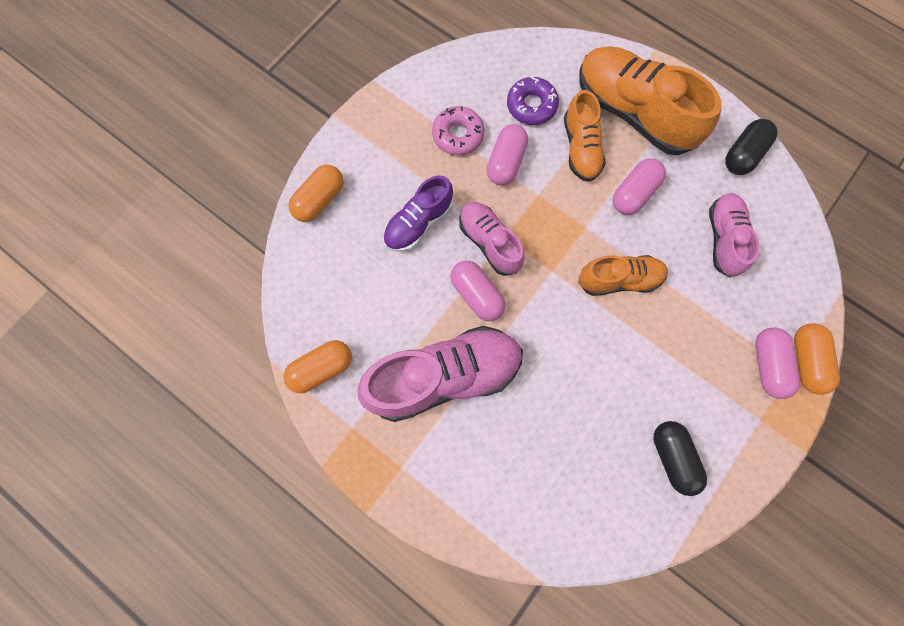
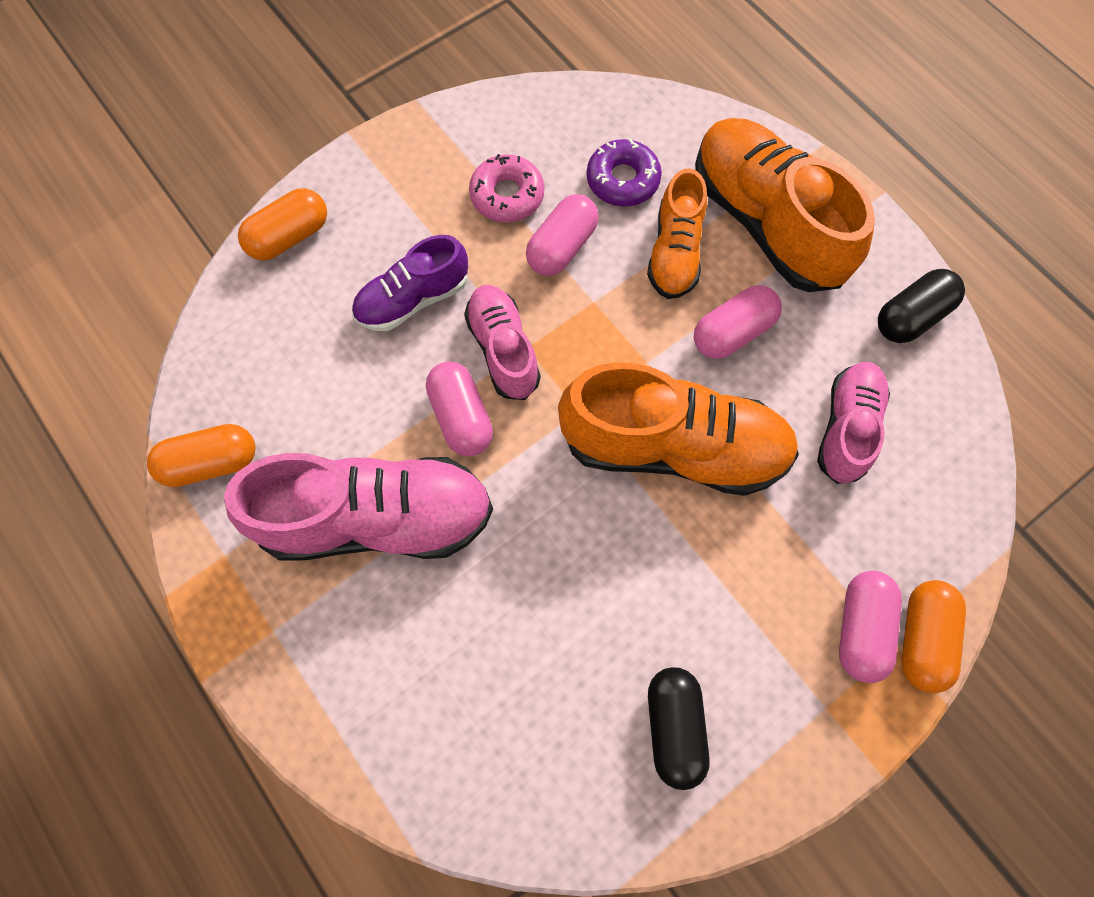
camera: 15 degrees right, 5 degrees down
(619, 280) = (673, 447): orange shoe -> orange shoe, size x1.73

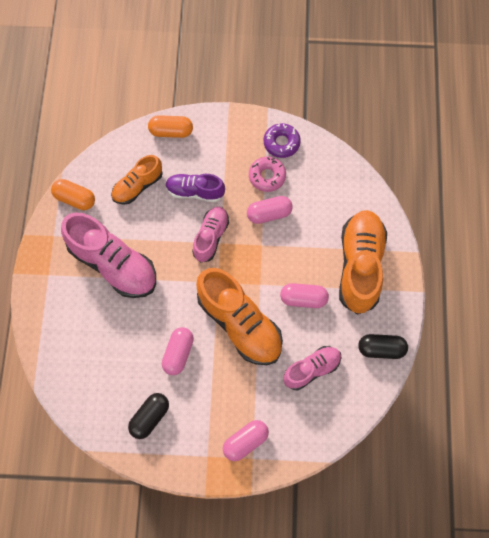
camera: 40 degrees right, 0 degrees up
(461, 417) = (173, 250): pink capsule -> pink capsule (178, 353)
(622, 180) = (318, 204): purple donut -> purple donut (281, 143)
(674, 252) = (311, 250): orange shoe -> orange shoe (138, 186)
(922, 638) = (264, 463): orange capsule -> none

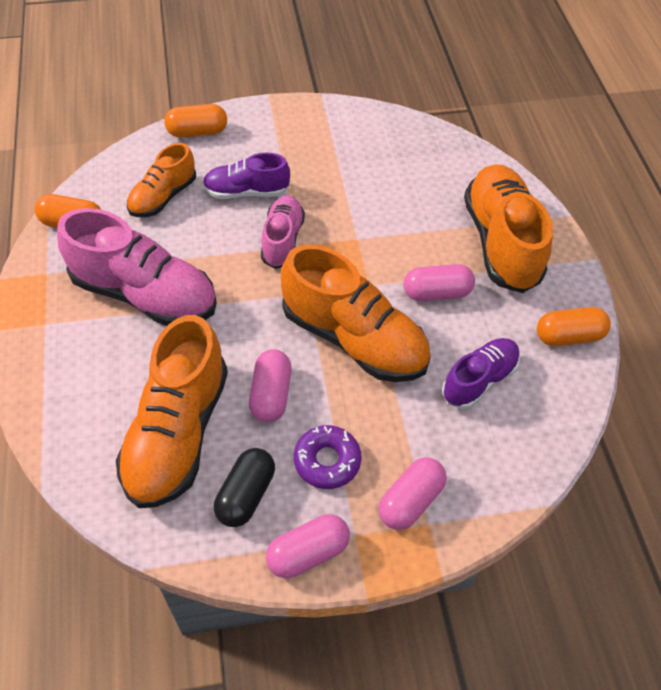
camera: 15 degrees left, 15 degrees down
(117, 368) = (177, 432): none -> orange shoe
(267, 176) = (341, 162): pink donut -> none
(269, 214) = (357, 202): pink capsule -> pink capsule (308, 552)
(281, 143) = (350, 125): purple donut -> purple donut (327, 461)
(311, 369) = (479, 380): pink shoe -> purple shoe
(381, 349) = (568, 336): black capsule -> orange capsule

